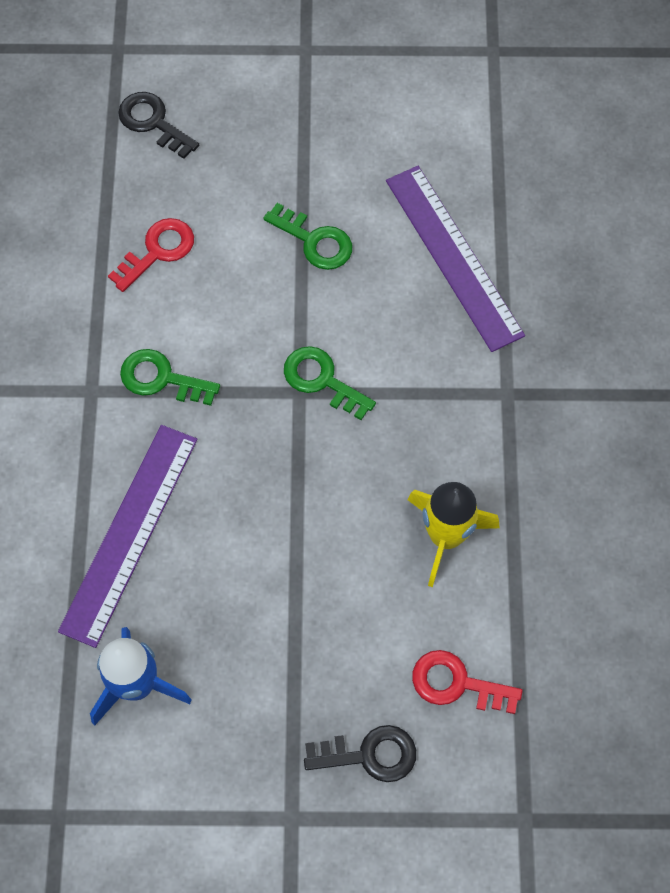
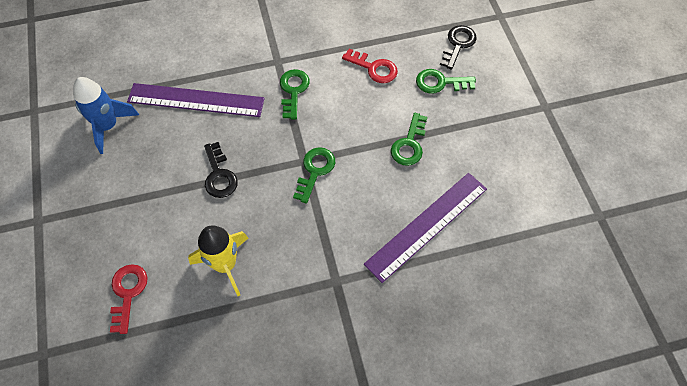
camera: 75 degrees right, 5 degrees down
(217, 168) = (440, 82): none -> green key
(369, 754) = (78, 253): black key -> black key (219, 175)

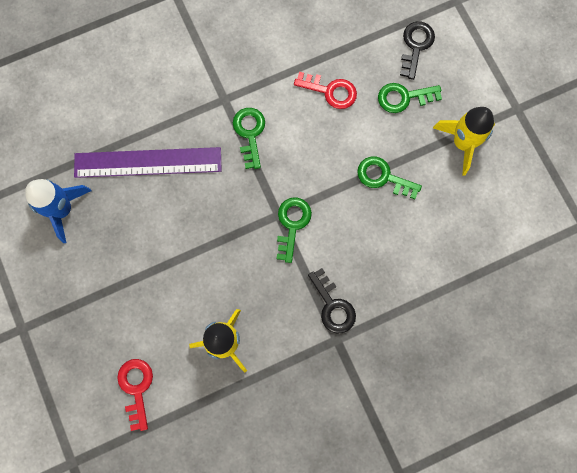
camera: 10 degrees left, 15 degrees up
(219, 175) = (195, 246): black key -> black key (333, 306)
(409, 144) = (383, 177): green key -> green key turned 105 degrees clockwise
(427, 226) = (415, 266): purple ruler -> none
(489, 127) = (462, 143): none -> yellow rocket

